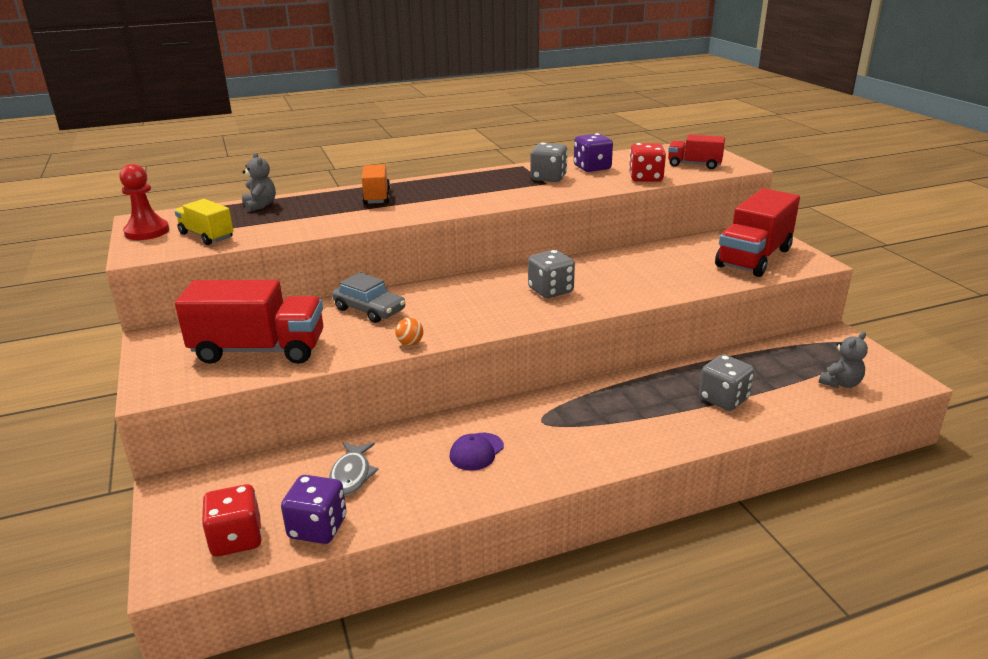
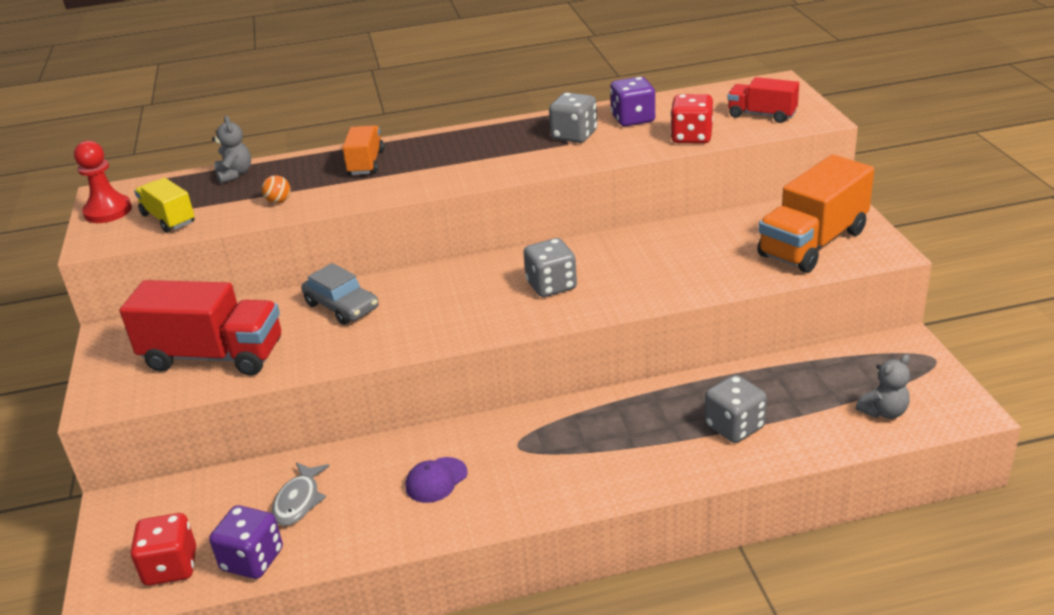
camera: 10 degrees right, 5 degrees up
(410, 343) = (374, 354): orange ball -> orange ball (279, 201)
(754, 258) = (813, 243): red truck -> orange truck

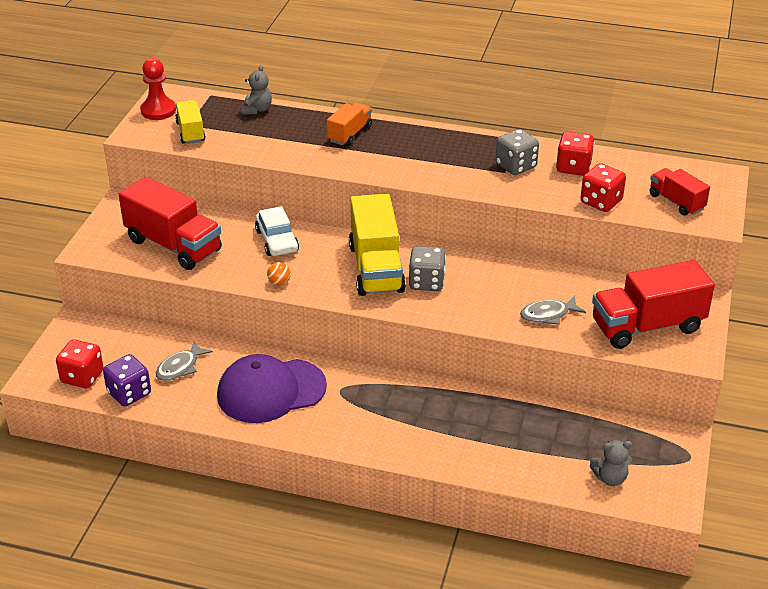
camera: 25 degrees right, 5 degrees up
(279, 201) = (268, 145): orange ball -> orange ball (279, 282)
(342, 306) = (277, 240): grey car -> white car
(436, 480) = (271, 391): purple cap -> purple cap, size x2.22
(482, 292) = (376, 268): none -> yellow truck
(633, 119) = (573, 167): purple dice -> red dice
(707, 269) = (548, 315): none -> grey fish
(734, 427) = (494, 441): grey dice -> none
(813, 243) = (647, 326): orange truck -> red truck

